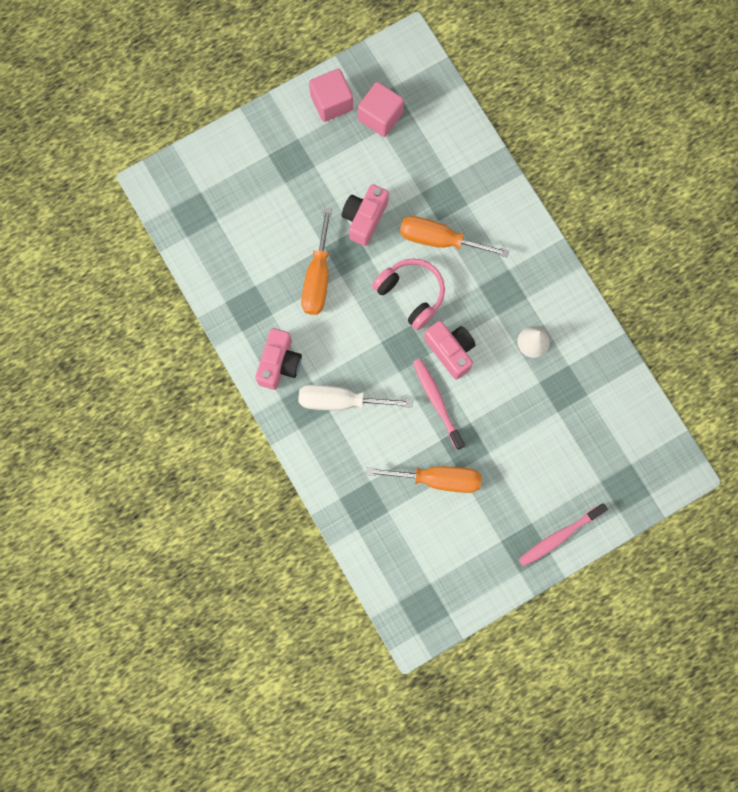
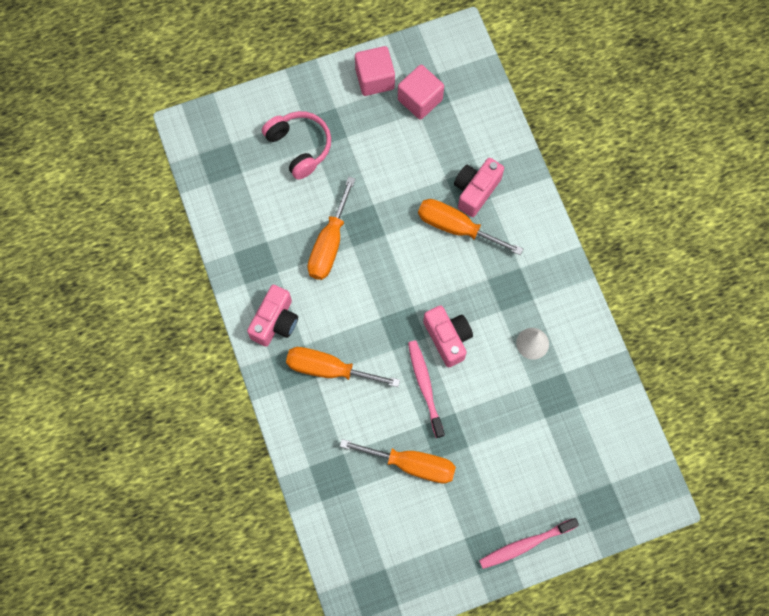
camera: 10 degrees right, 5 degrees down
(340, 401) = (329, 369): white screwdriver -> orange screwdriver
(364, 218) = (386, 195): pink camera -> pink camera (475, 191)
(411, 294) = (418, 276): pink headphones -> pink headphones (299, 146)

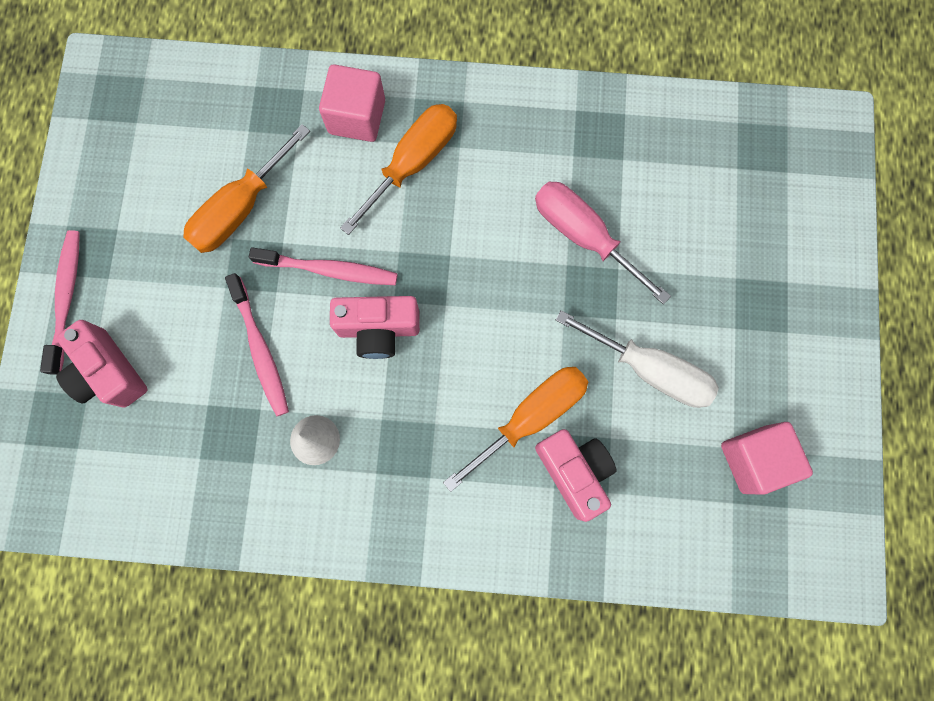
camera: 115 degrees right, 5 degrees up
(275, 322) = (507, 125): pink camera -> pink camera (109, 372)
(299, 146) = (745, 258): pink headphones -> none
(329, 244) = (583, 236): orange screwdriver -> pink screwdriver
(375, 79) = (813, 409): pink cube -> pink cube (357, 117)
(395, 173) = (650, 370): none -> white screwdriver
(495, 403) = (260, 349): none -> pink toothbrush

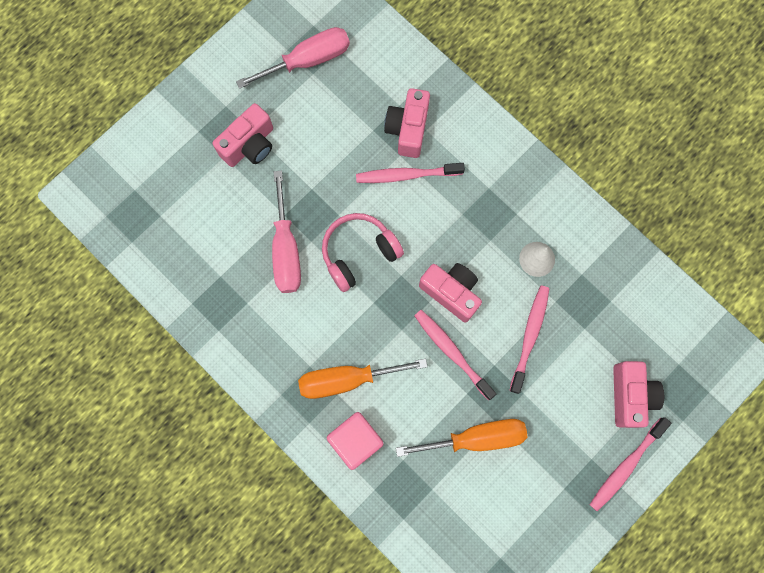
camera: 140 degrees left, 0 degrees up
(508, 292) = (359, 253): none -> pink headphones
(530, 417) = (406, 175): orange screwdriver -> pink toothbrush
(650, 370) = (319, 147): white screwdriver -> none
(722, 311) = (249, 145): none -> pink camera
(753, 459) = (308, 60): pink cube -> pink screwdriver

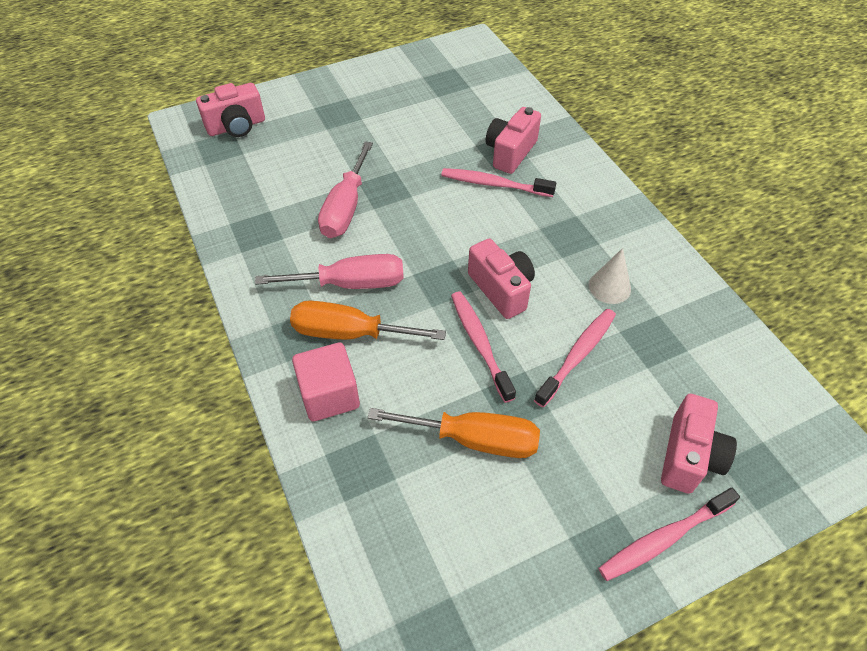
camera: 20 degrees right, 25 degrees down
(249, 145) = (354, 127): pink camera -> pink camera (236, 126)
(308, 60) = (438, 87): pink screwdriver -> pink screwdriver (350, 284)
(359, 253) = (417, 230): pink headphones -> none

